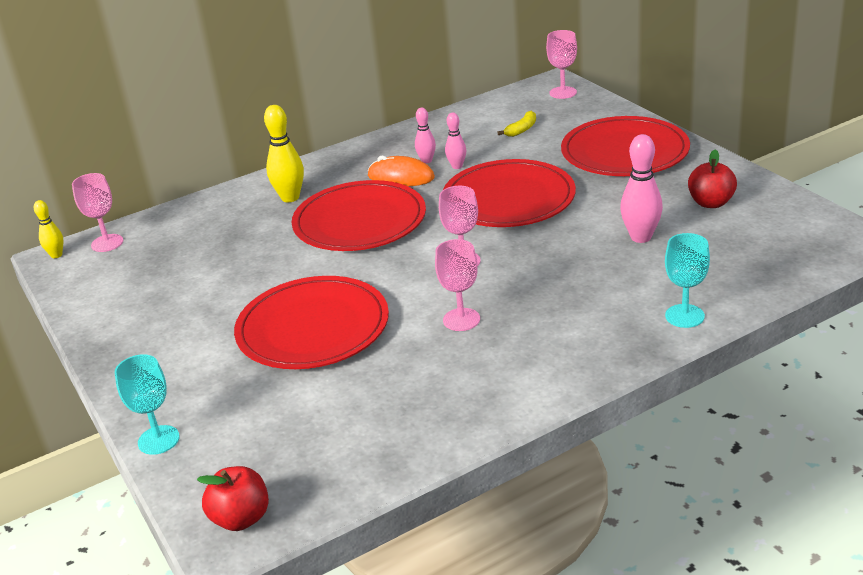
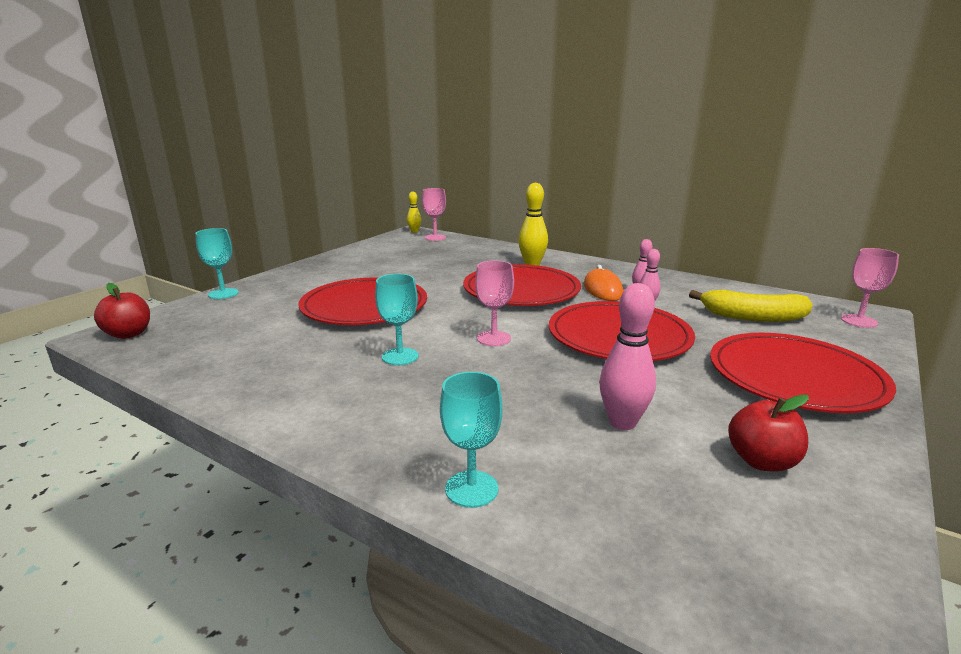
camera: 60 degrees right, 10 degrees down
(461, 319) = (400, 356): pink goblet -> turquoise goblet
(521, 129) = (752, 317): yellow banana -> yellow banana, size x1.95

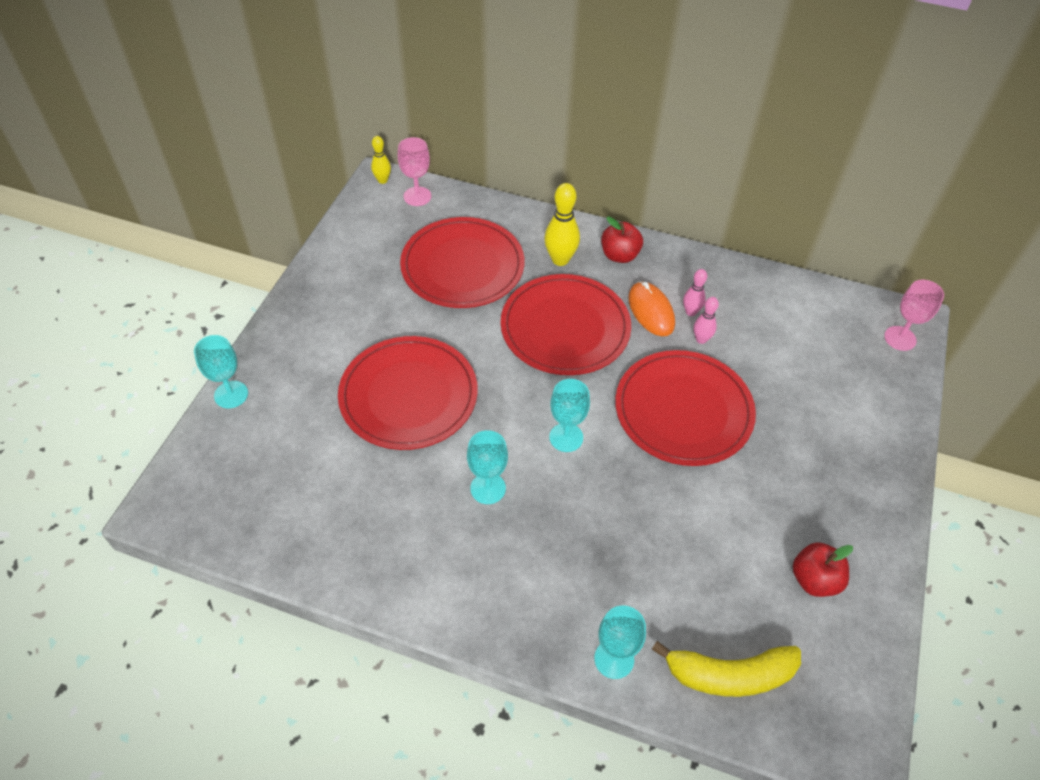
camera: 15 degrees left, 30 degrees up
(128, 334) = (184, 501): red apple -> red apple (619, 255)
(494, 338) = (566, 437): pink goblet -> turquoise goblet
(622, 422) = (708, 552): pink bowling pin -> none
(752, 317) = (804, 348): yellow banana -> yellow banana (729, 675)
(795, 377) = (840, 454): red plate -> red plate (462, 266)

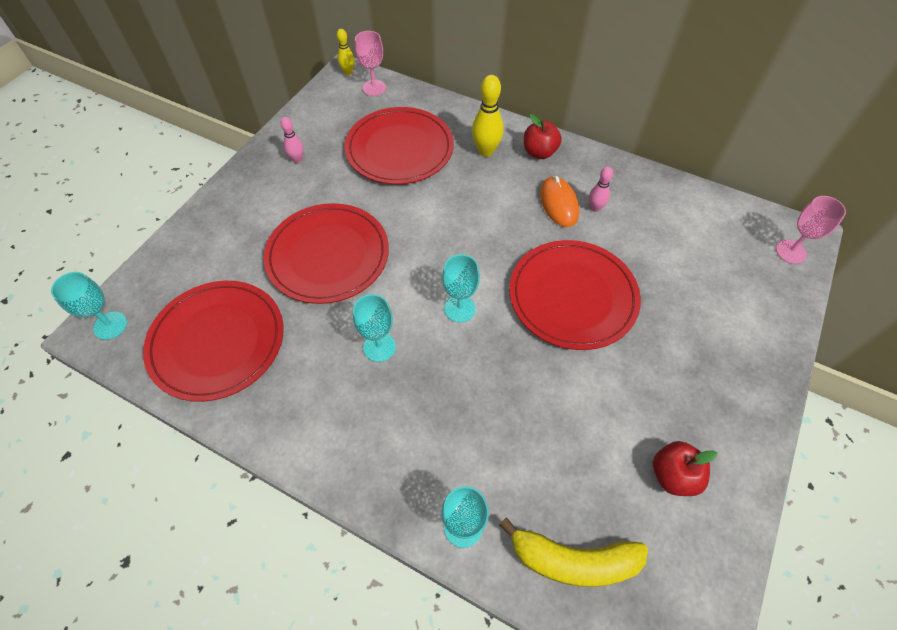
camera: 10 degrees right, 5 degrees up
(231, 394) = (178, 238): turquoise goblet -> turquoise goblet (110, 325)
(565, 328) = (478, 210): red plate -> red plate (217, 341)
(701, 339) = (600, 233): pink bowling pin -> pink bowling pin (297, 159)

